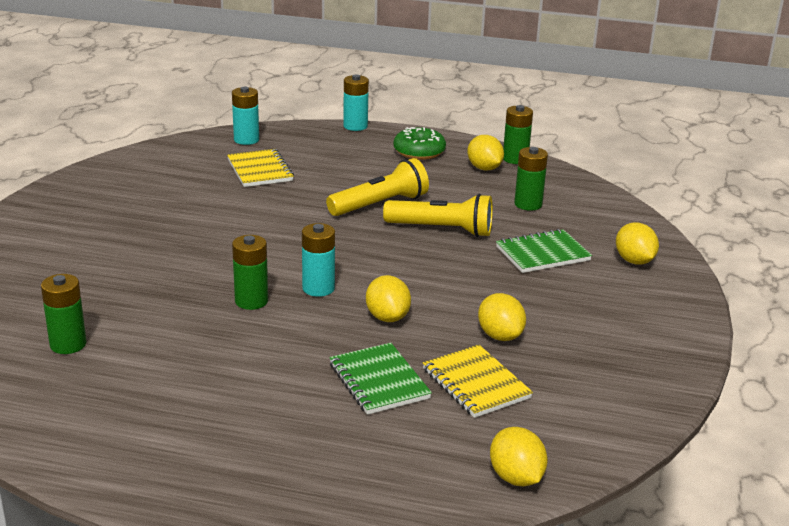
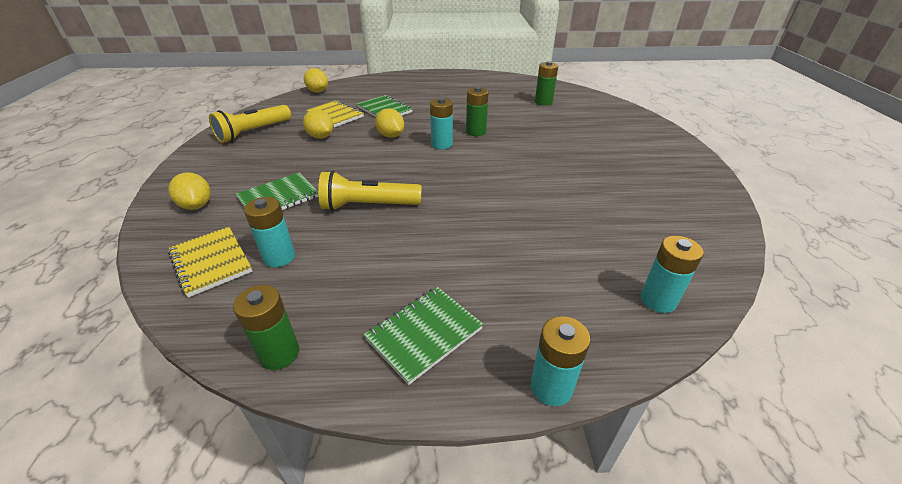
camera: 165 degrees right, 10 degrees up
(260, 170) = (584, 245): yellow notebook -> yellow notebook (211, 262)
(380, 204) = (434, 223): yellow flashlight -> yellow flashlight (253, 132)
(419, 152) = (424, 334): green donut -> green notebook
(484, 168) = (327, 316): yellow lemon -> none
(528, 204) = (279, 257): green battery -> turquoise battery

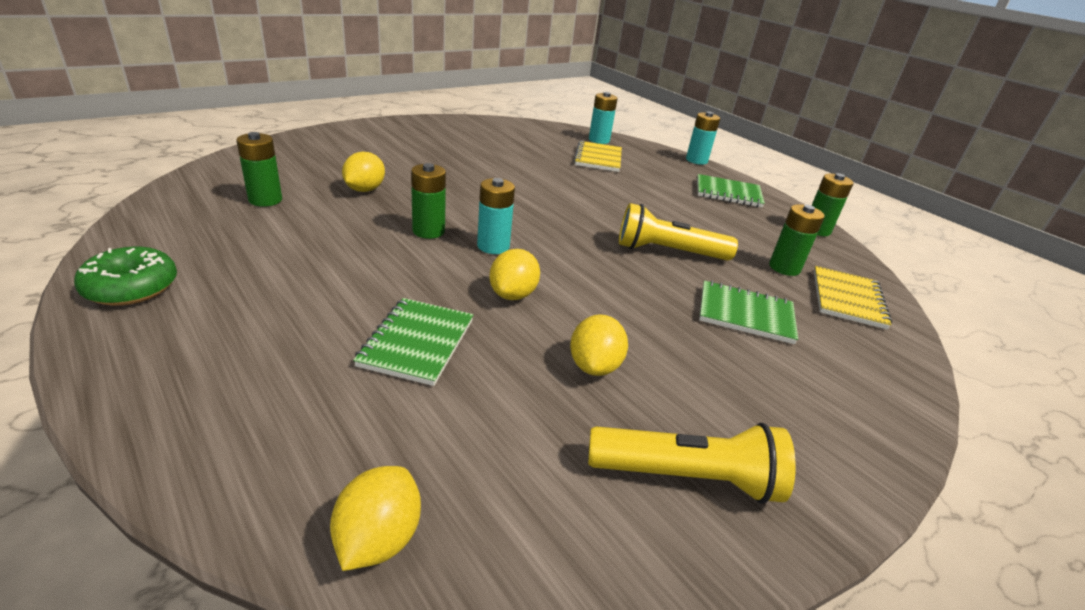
camera: 130 degrees left, 5 degrees down
(196, 205) = (851, 370): yellow lemon -> yellow lemon (364, 189)
(279, 257) = (784, 268): turquoise battery -> green battery
(335, 115) = (500, 399): yellow notebook -> yellow notebook (598, 158)
(368, 206) = (668, 252): yellow flashlight -> yellow flashlight turned 135 degrees clockwise
(475, 77) = (131, 287): none -> green donut

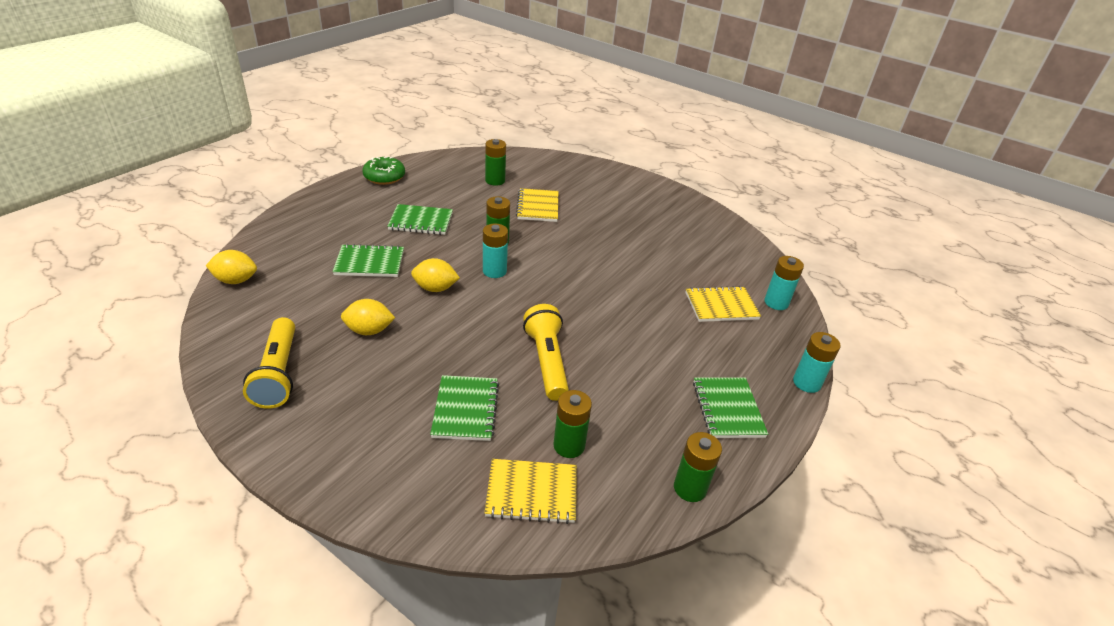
camera: 75 degrees right, 5 degrees up
(328, 277) = (421, 221): none -> green notebook
(364, 189) = (538, 207): yellow lemon -> yellow notebook

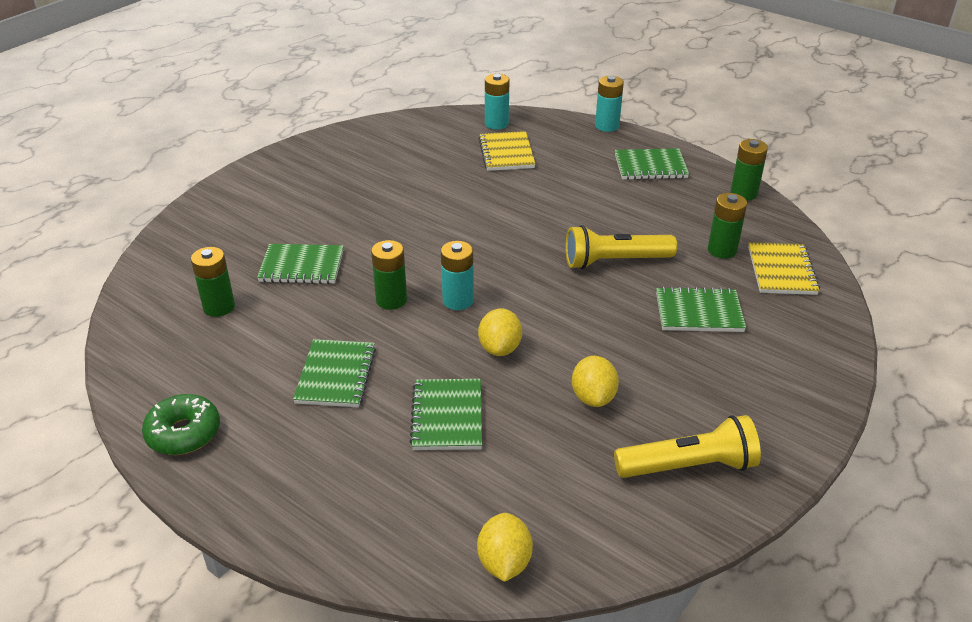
camera: 85 degrees left, 0 degrees up
(538, 207) = (302, 266): yellow notebook -> green notebook

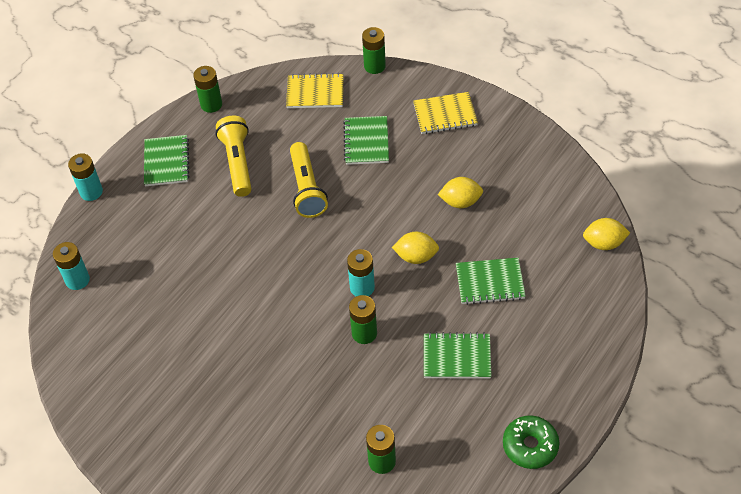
camera: 90 degrees left, 15 degrees up
(302, 266) = (321, 408): green notebook -> none
(506, 153) = (136, 268): yellow notebook -> yellow notebook (445, 115)
(688, 466) = (514, 155): yellow flashlight -> yellow flashlight (237, 163)
(722, 250) = (290, 124): green battery -> green battery (374, 66)

